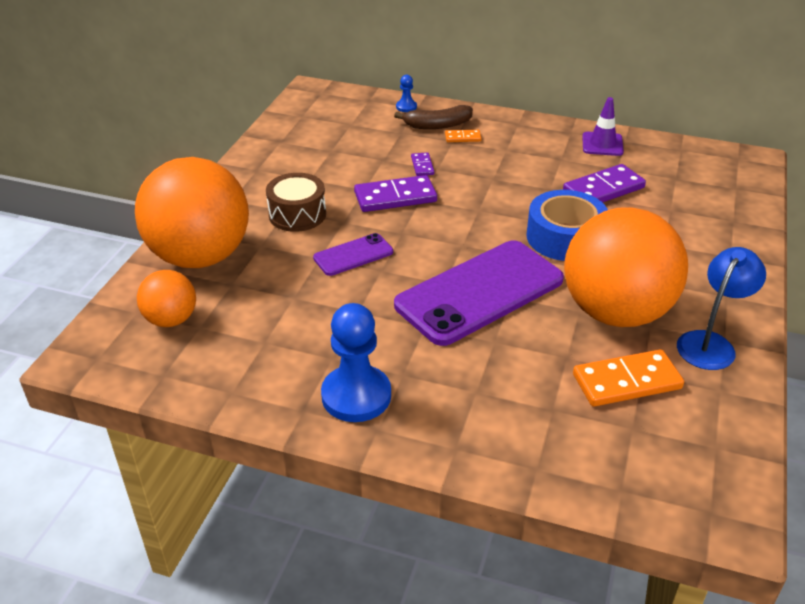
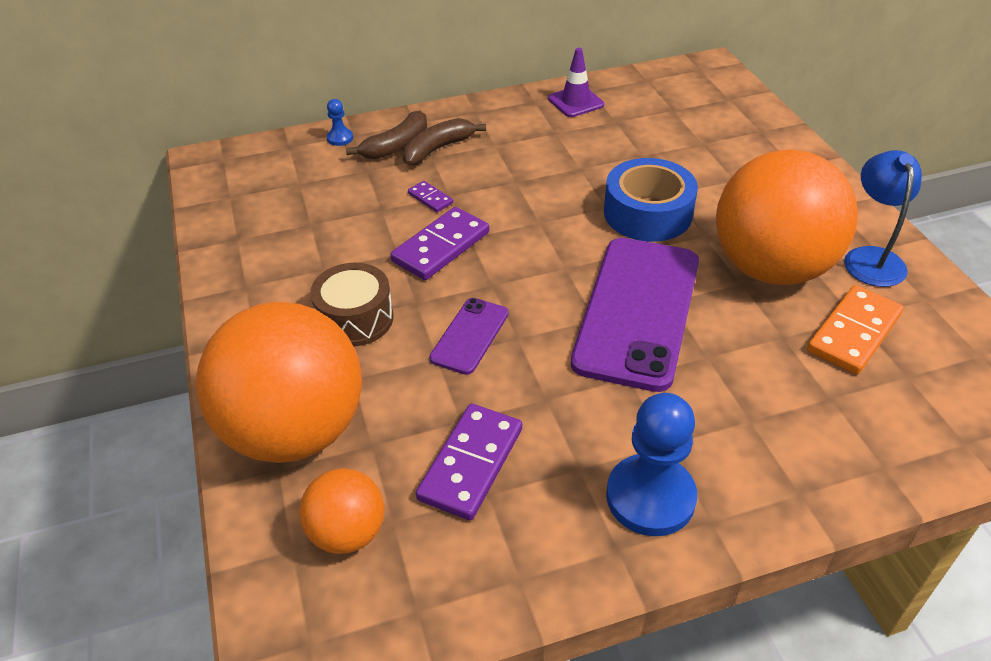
camera: 35 degrees left, 5 degrees up
(463, 138) = (437, 149): orange domino -> brown banana
(603, 189) = (626, 148): purple domino -> purple domino (470, 463)

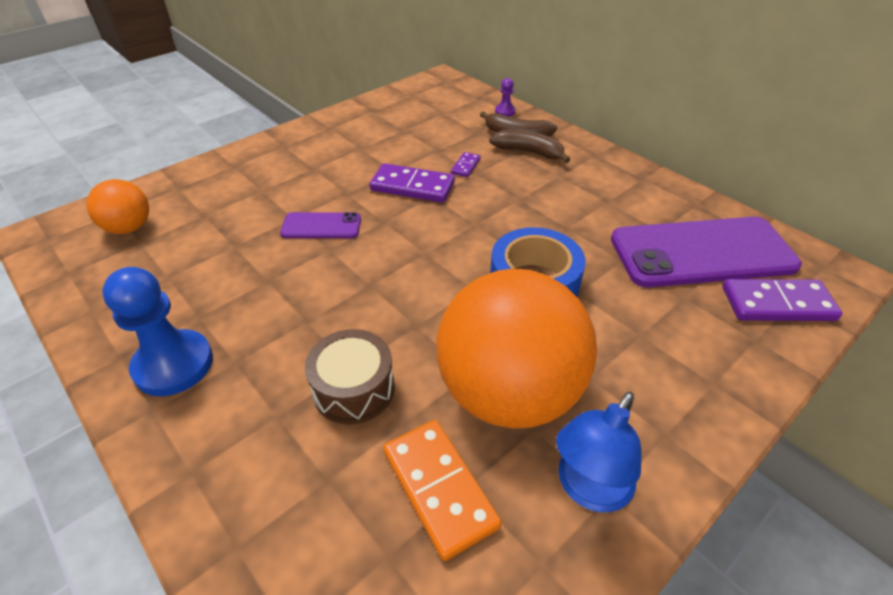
camera: 65 degrees right, 0 degrees up
(295, 431) = (209, 184): orange ball -> none
(340, 138) = (505, 111): blue pawn -> purple pawn
(355, 319) = (318, 174): brown drum -> brown drum (354, 389)
(470, 463) = (194, 261): purple domino -> purple domino (777, 304)
(575, 102) = (666, 200): purple traffic cone -> none
(637, 311) = (391, 308): purple phone -> purple phone (701, 253)
(854, 333) = (439, 488): orange domino -> orange domino turned 45 degrees clockwise
(871, 258) = (588, 489): blue lamp -> blue lamp turned 150 degrees clockwise

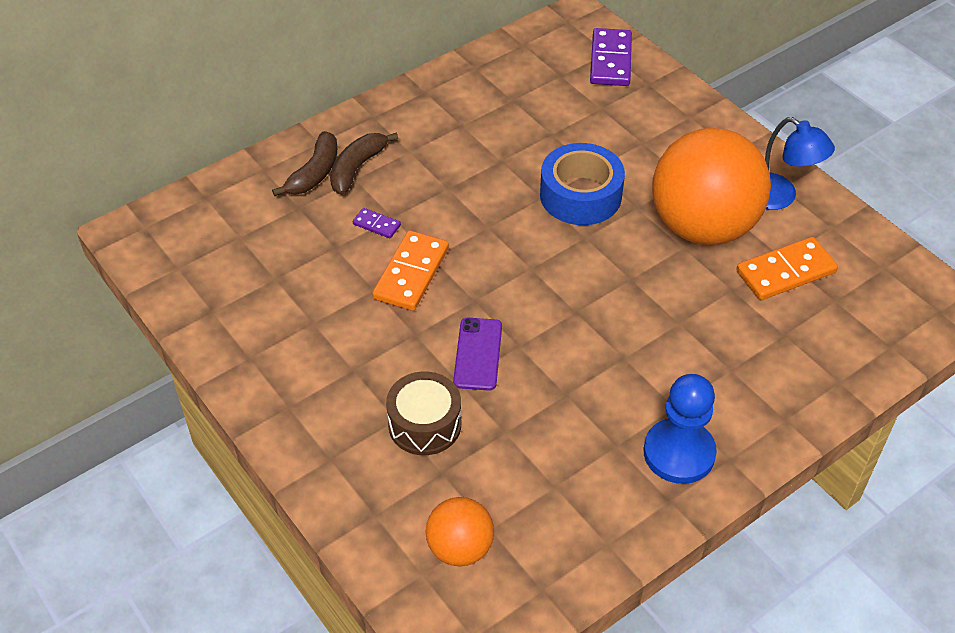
camera: 85 degrees left, 5 degrees up
(354, 389) = (702, 320): brown drum -> brown drum (425, 424)
(412, 186) = (411, 273): purple domino -> orange domino
(505, 111) = (253, 176): purple pawn -> none
(701, 253) = (546, 83): purple phone -> none

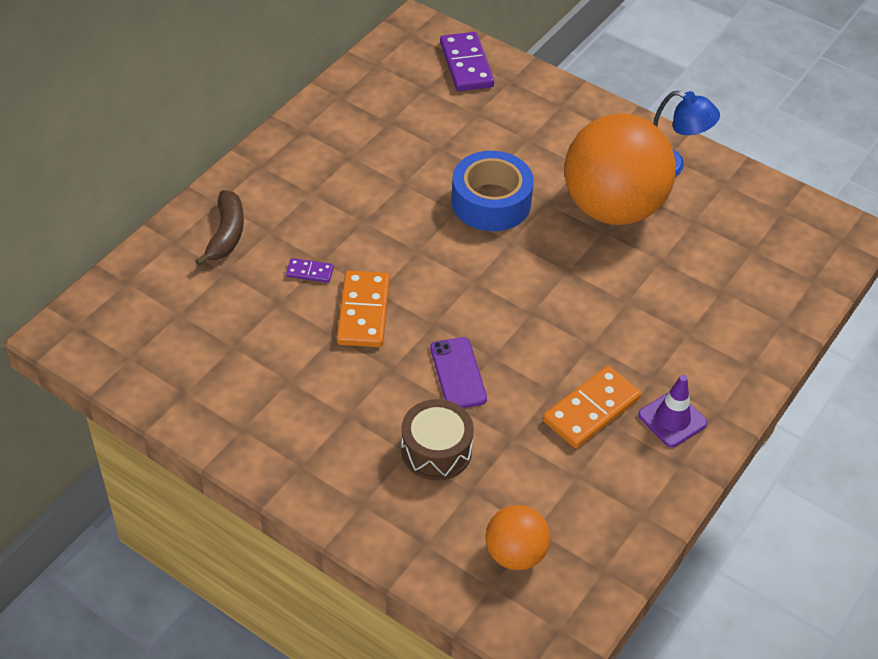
camera: 20 degrees left, 0 degrees up
(357, 168) = (266, 220): brown banana -> none
(679, 453) = (672, 419): blue pawn -> purple traffic cone
(786, 272) = (701, 234): orange domino -> orange domino (591, 410)

